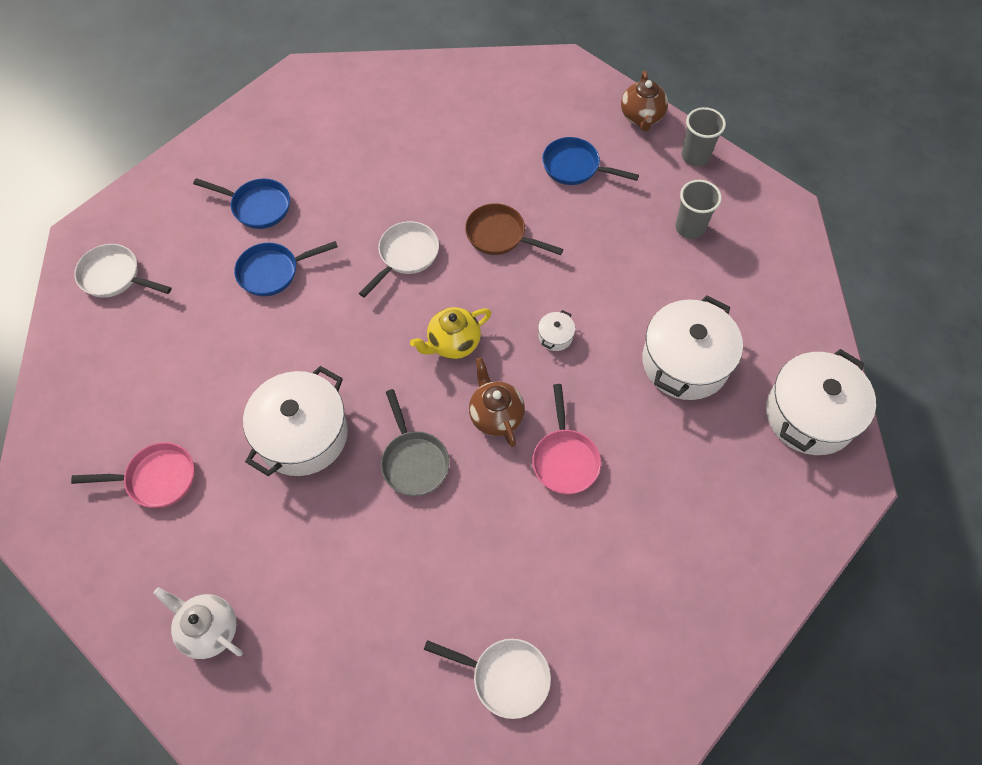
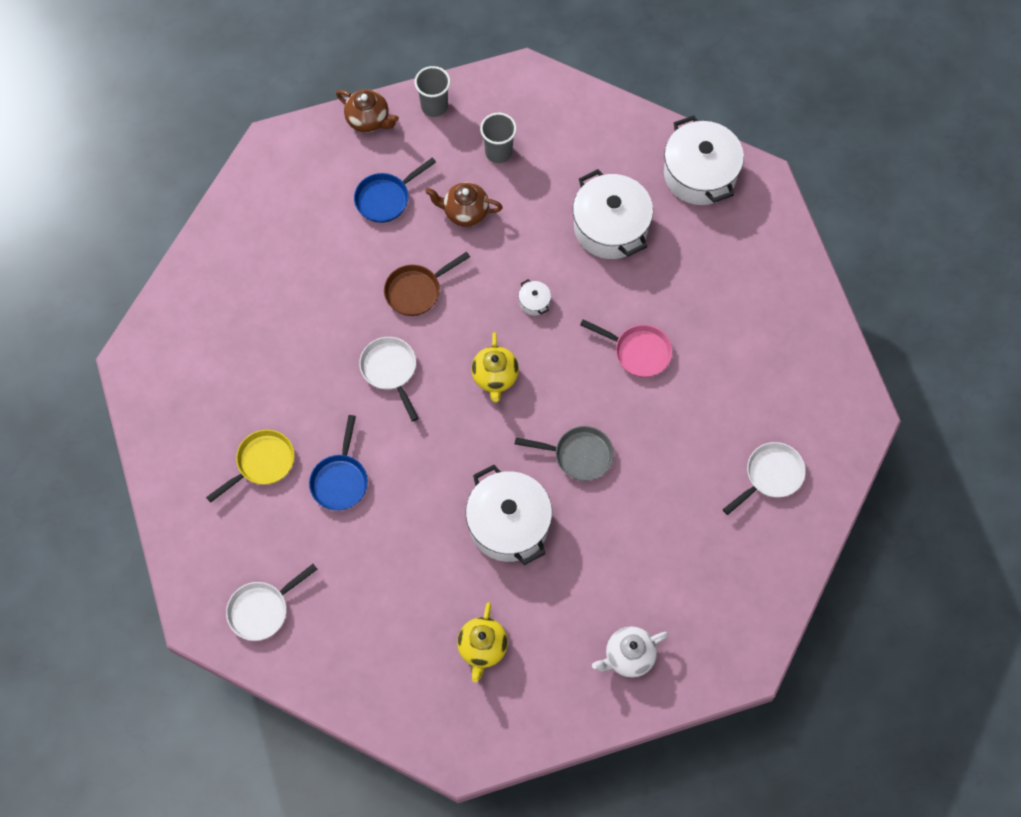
camera: 60 degrees left, 5 degrees up
(156, 478) = (482, 648): pink pan -> yellow teapot
(257, 206) = (262, 463): blue pan -> yellow pan
(495, 415) = (575, 379): brown teapot -> brown teapot (465, 212)

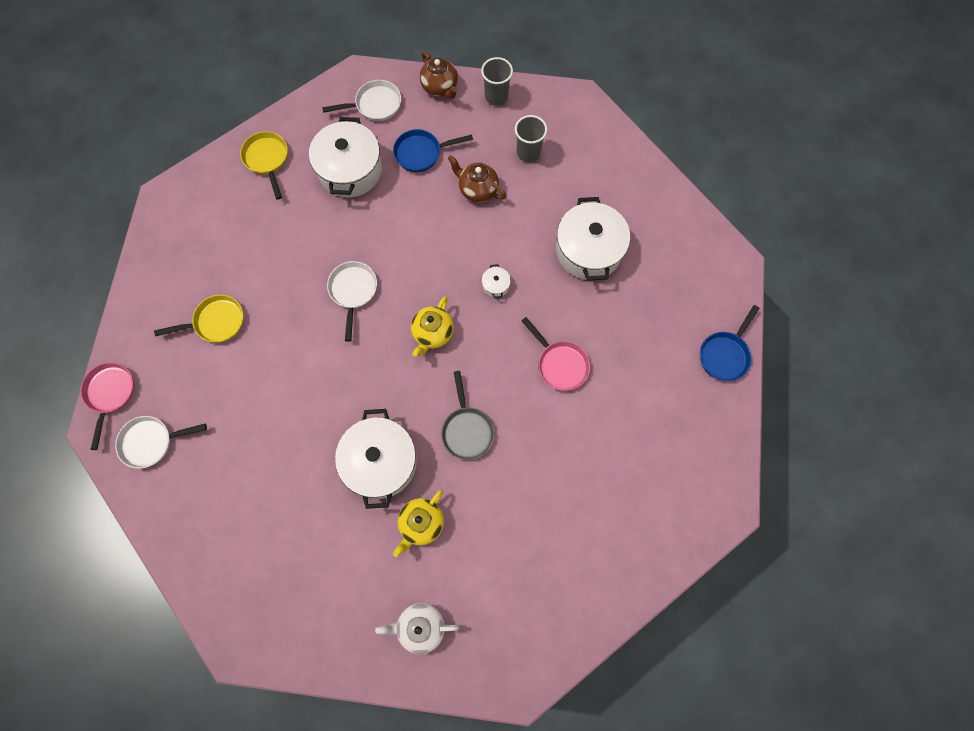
camera: 25 degrees right, 5 degrees up
(190, 583) = (110, 394): none -> pink pan
(222, 273) = (267, 160): none -> yellow pan
(340, 480) = (267, 363): blue pan -> blue pan (725, 354)
(416, 291) = (407, 236): brown pan -> none
(482, 648) = (304, 559): yellow teapot -> yellow teapot (421, 524)
(578, 455) = (467, 430): grey pan -> grey pan turned 45 degrees clockwise
(700, 174) = (684, 237): white pot -> white pot (350, 170)
(770, 476) = (620, 523): white pan -> white pan (375, 105)

